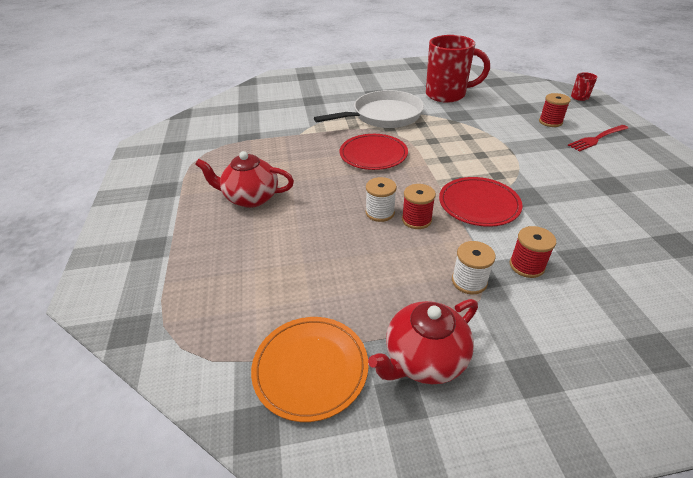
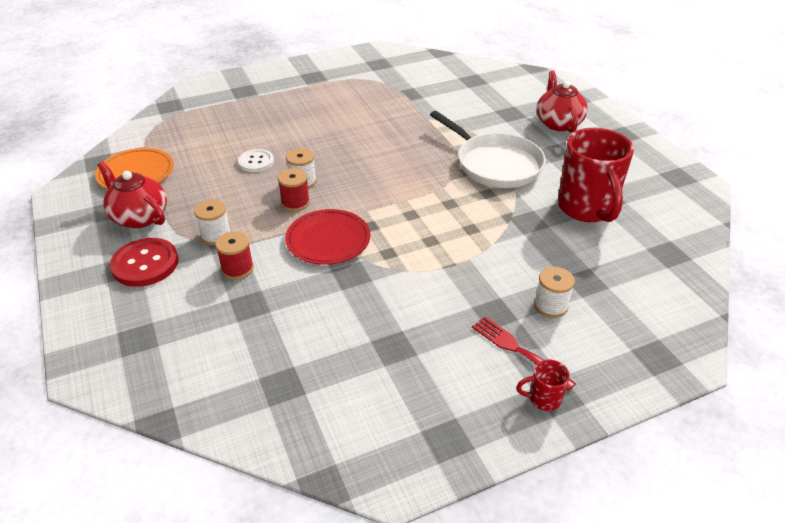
camera: 75 degrees right, 0 degrees up
(251, 198) = (310, 116): red teapot -> red teapot (558, 123)
(329, 244) = (256, 162): none -> white button
(373, 154) = (403, 167): red plate -> none
(525, 348) = (145, 264): none -> red button
(550, 122) = (550, 306): red spool -> white spool
(579, 98) = (664, 348): red mug -> red mug (543, 399)

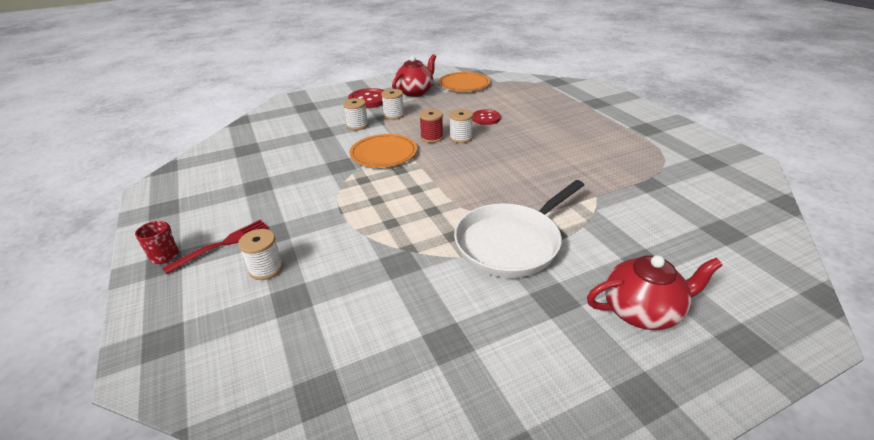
camera: 90 degrees right, 5 degrees down
(237, 269) = (357, 125): red spool -> white spool
(256, 162) = (486, 118): white button -> red button
(328, 240) = (383, 153): red plate -> orange plate
(586, 209) = (423, 317): red mug -> none

